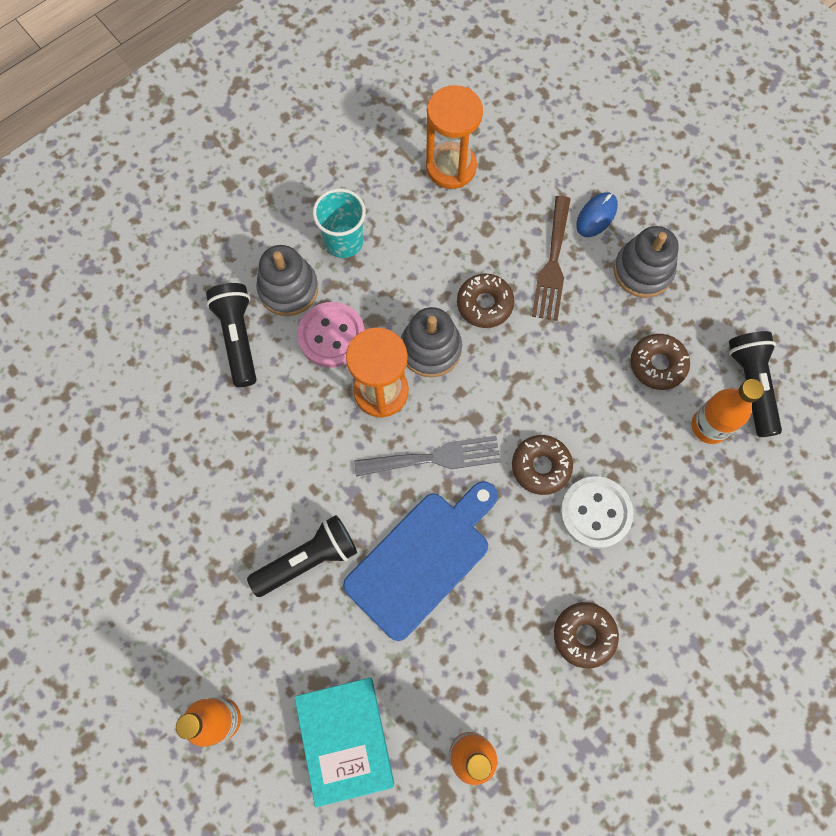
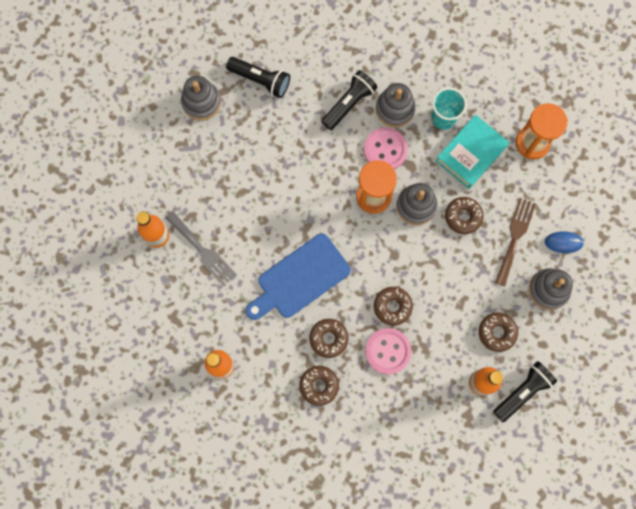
camera: 55 degrees right, 5 degrees up
(83, 523) = (201, 102): none -> grey stacking toy
(308, 559) = (260, 222): black flashlight -> black flashlight (261, 80)
(345, 739) = (188, 301): turquoise book -> turquoise book (470, 154)
(422, 559) = (300, 278): blue cutting board -> blue cutting board turned 135 degrees clockwise
(435, 458) = (358, 249): grey fork -> grey fork (203, 250)
(528, 578) = (328, 338): none -> brown donut
(552, 264) = (515, 237): brown fork -> brown fork turned 135 degrees clockwise
(595, 513) = (387, 351): white button -> pink button

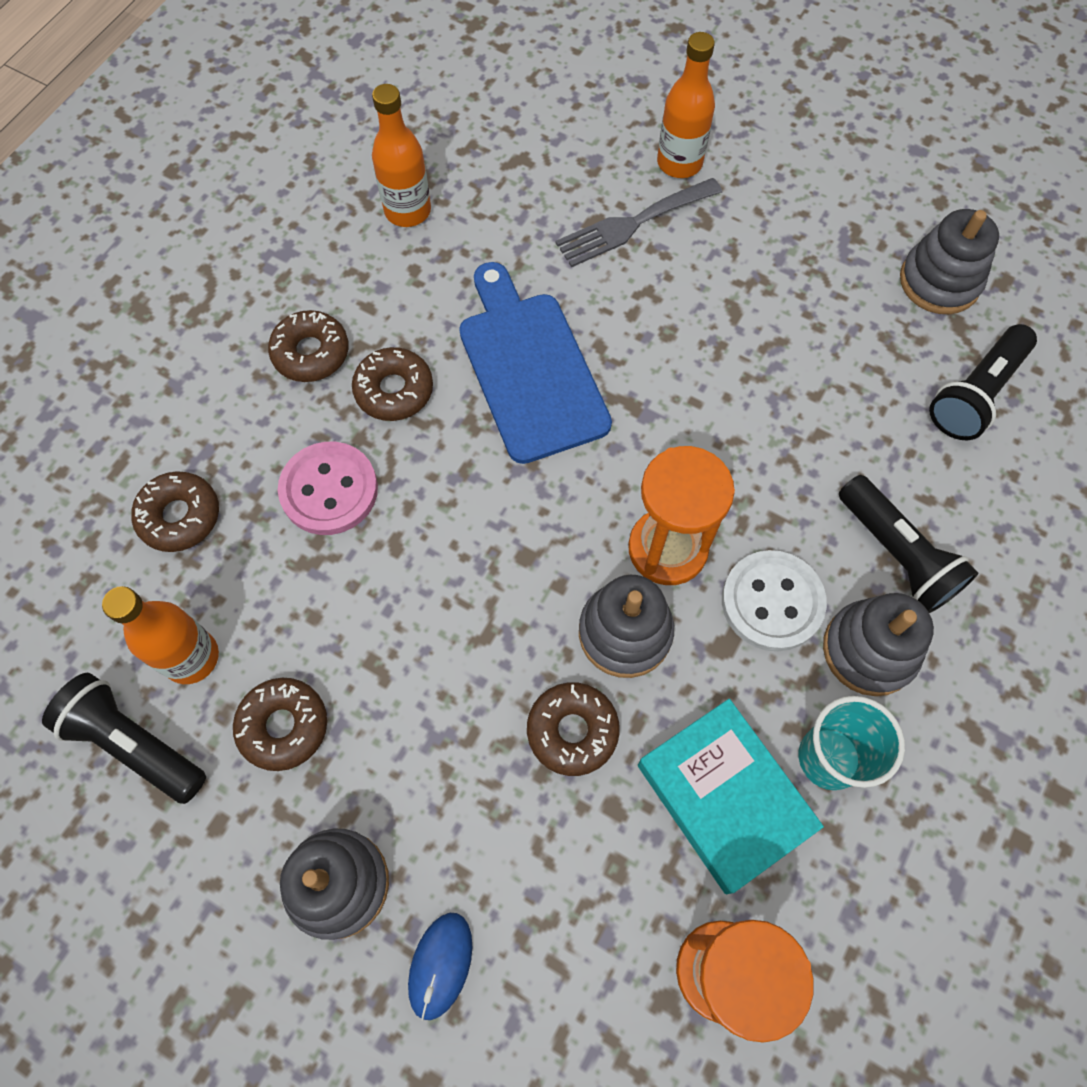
camera: 105 degrees right, 10 degrees down
(385, 150) = (772, 602): pink button -> white button
(392, 306) = (417, 523): brown donut -> brown donut (180, 516)
(515, 237) = (488, 841): brown fork -> none
(523, 391) = (134, 743): black flashlight -> black flashlight turned 150 degrees clockwise

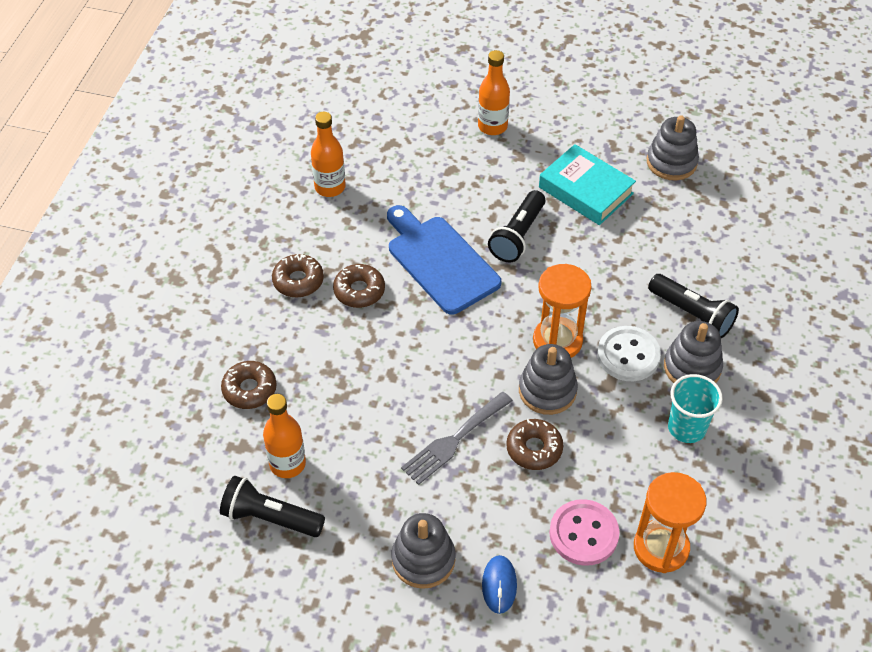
camera: 15 degrees left, 15 degrees down
(283, 726) = (359, 487): brown donut -> none
(329, 490) = (339, 354): pink button -> pink button (583, 534)
(632, 224) = (475, 167): grey fork -> grey fork (454, 440)
(724, 797) = (633, 461): turquoise book -> turquoise book (586, 190)
(975, 394) = (711, 219): black flashlight -> black flashlight (517, 236)

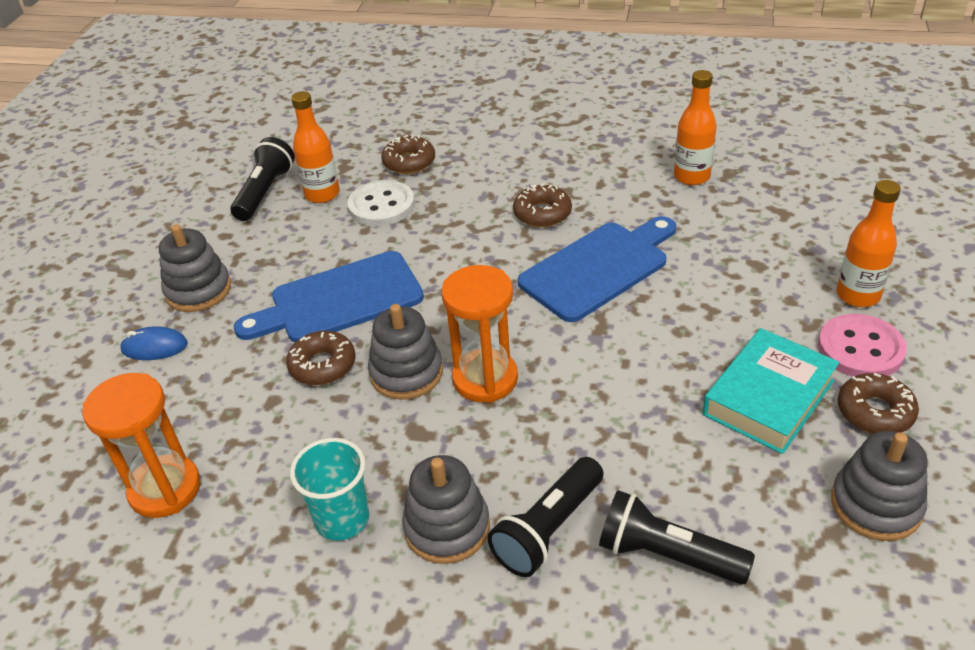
camera: 90 degrees right, 10 degrees down
(298, 281) = (549, 172): brown donut -> brown donut (875, 412)
(454, 440) = (339, 300): grey fork -> blue cutting board
(517, 236) = (658, 332): black flashlight -> black flashlight (666, 555)
(583, 534) = (200, 414): pink button -> pink button (860, 349)
(628, 355) = (465, 452): white button -> white button (381, 206)

